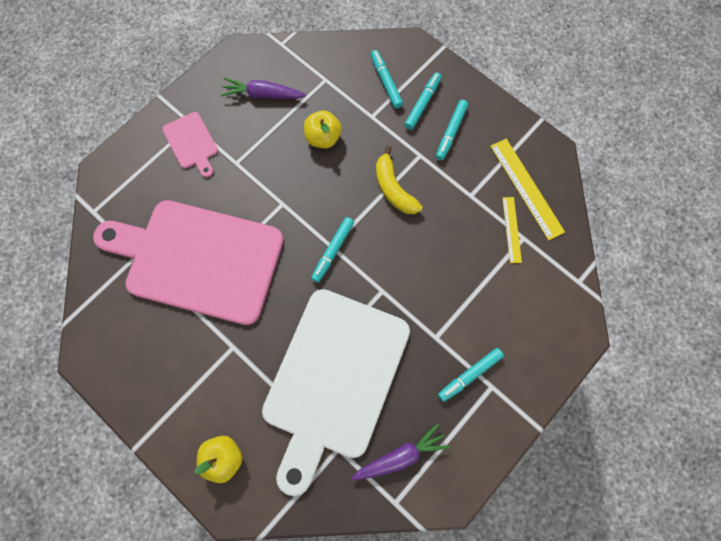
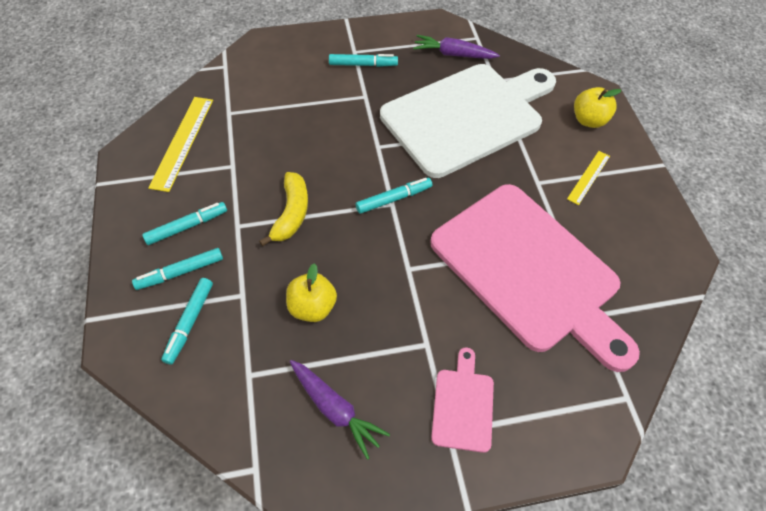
camera: 145 degrees left, 15 degrees down
(511, 229) = (230, 123): yellow ruler -> yellow ruler (588, 177)

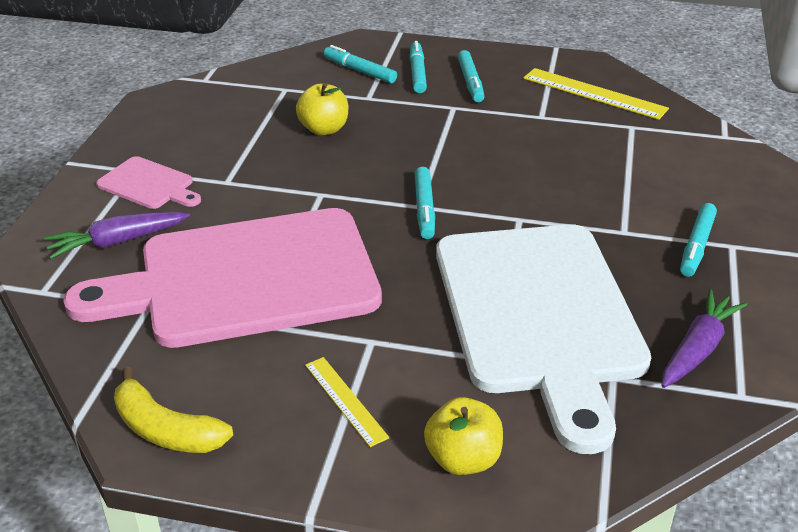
camera: 115 degrees right, 20 degrees down
(291, 213) = (448, 139): yellow banana -> yellow banana (166, 429)
(335, 409) = (214, 121): purple carrot -> purple carrot (117, 242)

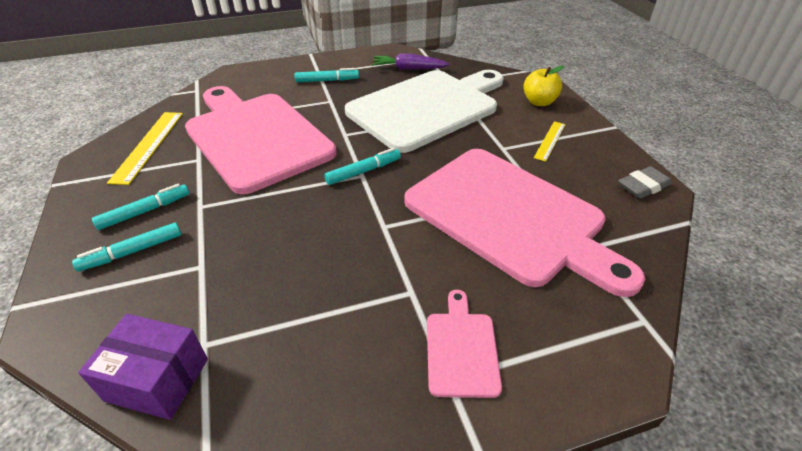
camera: 120 degrees left, 5 degrees up
(117, 242) = (550, 313): purple carrot -> none
(166, 429) = (643, 186): yellow banana -> grey eraser
(275, 71) = (157, 379): none -> purple box
(324, 129) = (280, 270): yellow apple -> none
(360, 71) = (137, 298): turquoise marker -> none
(563, 156) = (256, 137): none -> pink cutting board

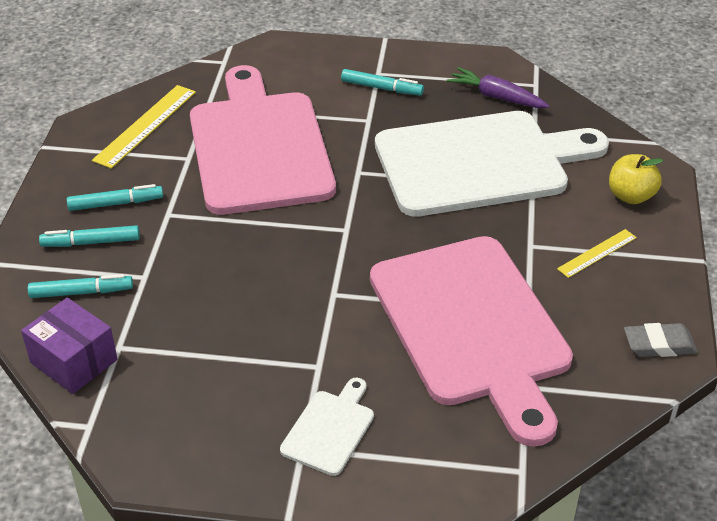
camera: 25 degrees right, 0 degrees up
(363, 171) = (350, 225): turquoise marker -> turquoise marker (81, 292)
(461, 348) = (330, 429): pink cutting board -> white cutting board

